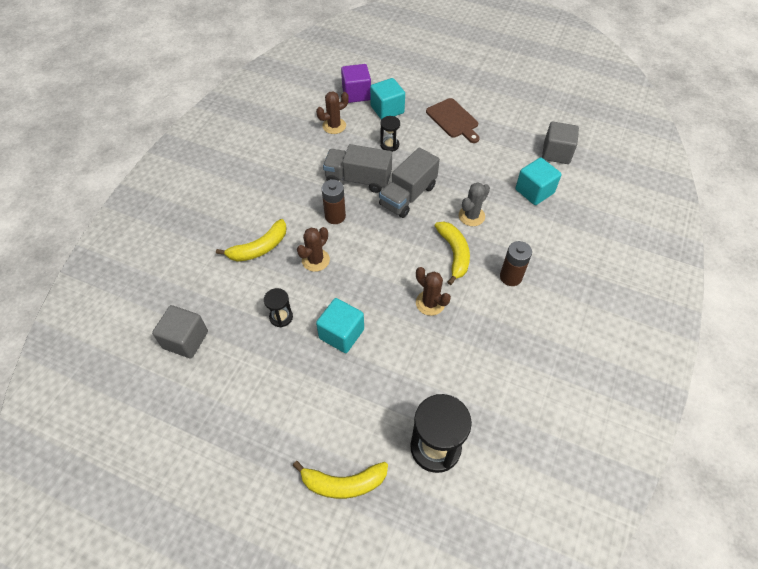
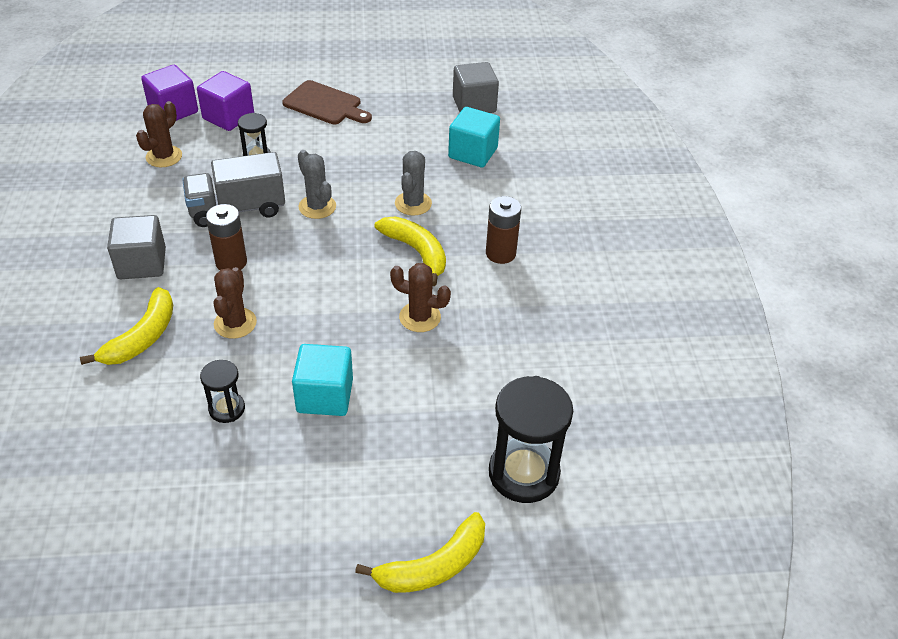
camera: 30 degrees left, 10 degrees down
(185, 340) = (97, 493): grey cube -> grey cube (142, 263)
(387, 109) = (228, 117): turquoise cube -> purple cube
(408, 195) = (317, 207): grey truck -> grey cactus

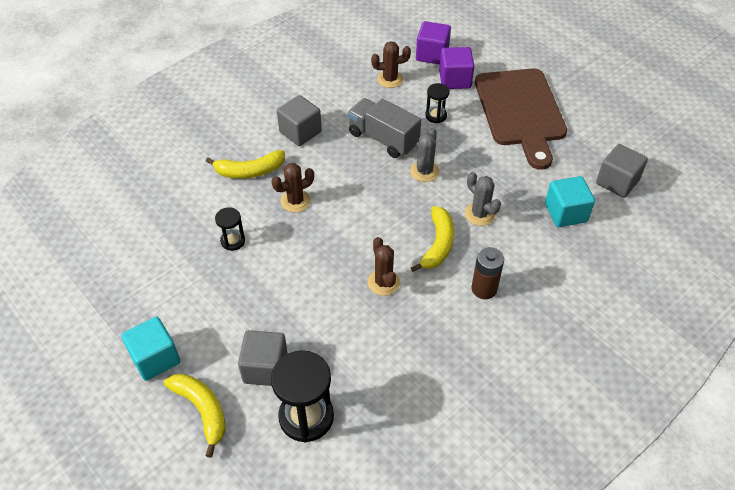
camera: 55 degrees right, 5 degrees up
(231, 262) = (339, 166): brown battery -> none
(325, 104) = (520, 111): brown cutting board -> brown cutting board, size x1.83
(325, 396) = (279, 277): turquoise cube -> turquoise cube (155, 358)
(413, 203) = (479, 214): grey cactus -> grey cactus turned 75 degrees clockwise
(431, 475) = (265, 368): none -> grey cube
(433, 566) = (202, 410): yellow banana -> yellow banana turned 150 degrees counterclockwise

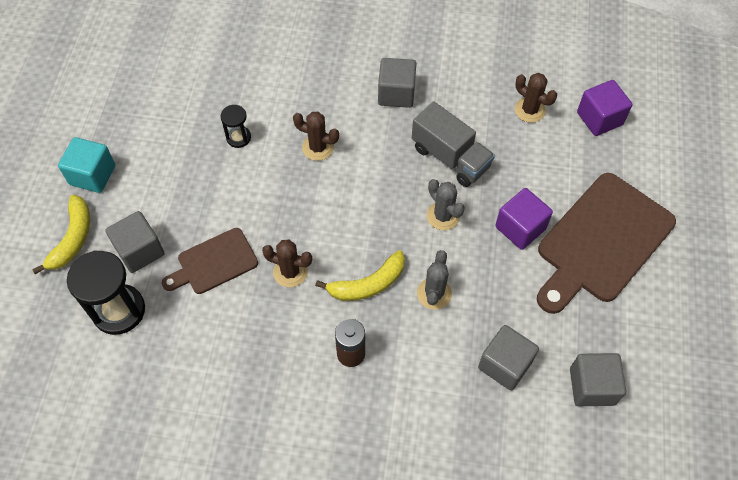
camera: 50 degrees right, 10 degrees up
(250, 171) = (319, 93): yellow banana -> none
(327, 325) = (214, 263): none -> brown cutting board
(383, 139) = (450, 157): grey truck -> grey truck turned 135 degrees clockwise
(383, 282) = (290, 272): brown cactus -> brown cactus turned 75 degrees clockwise
(424, 171) = (443, 216): grey cactus -> grey cactus turned 75 degrees clockwise
(436, 116) = (521, 177): black hourglass -> none
(455, 80) = (586, 159): purple cube -> purple cube (520, 228)
(565, 213) = (505, 365): turquoise cube -> grey cube

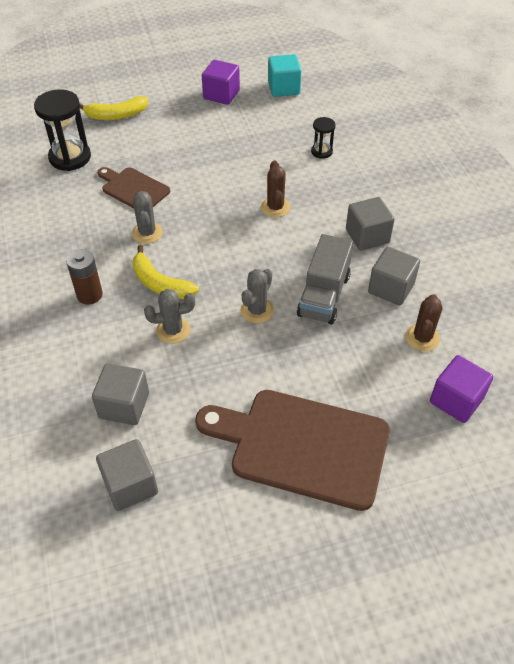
camera: 65 degrees right, 10 degrees down
(92, 175) = (173, 104): turquoise cube -> turquoise cube (283, 88)
(140, 251) = (123, 149): grey cube -> grey cube (391, 288)
(238, 138) = (254, 161): black hourglass -> black hourglass (321, 151)
(290, 272) = (147, 233): brown cactus -> grey cactus
(520, 228) = (278, 372): purple cube -> purple cube (221, 95)

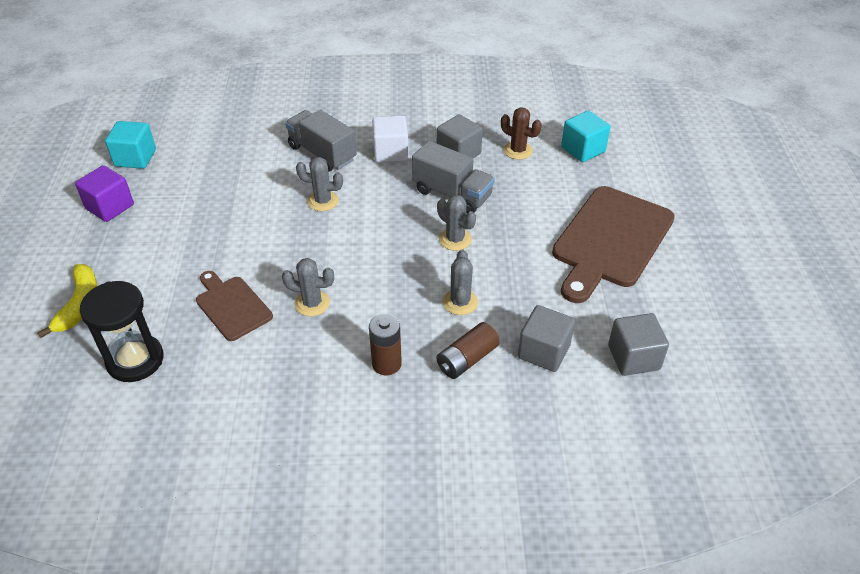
camera: 75 degrees left, 5 degrees down
(104, 348) = (467, 359): none -> brown battery
(133, 189) = (232, 306): brown cutting board -> brown cutting board turned 90 degrees clockwise
(160, 283) = (393, 303): yellow banana -> none
(275, 207) = (323, 201): brown cactus -> grey cactus
(321, 151) = (258, 154): black hourglass -> none
(342, 190) = (322, 153): none -> grey truck
(367, 236) = (391, 152): grey cube -> white cube
(456, 400) = (583, 149): purple cube -> turquoise cube

